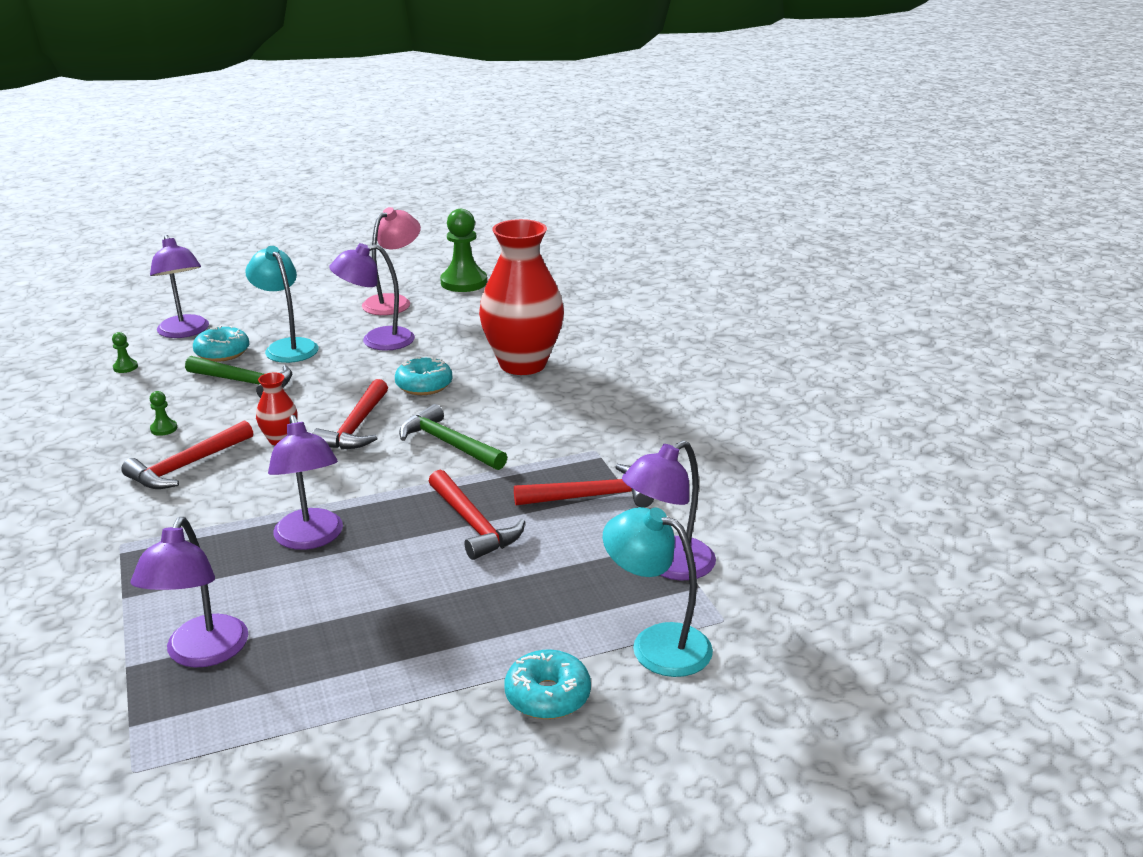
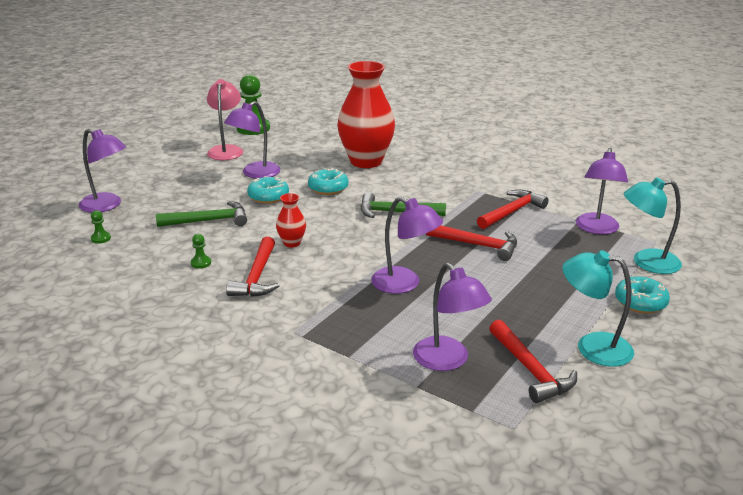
camera: 35 degrees left, 0 degrees up
(222, 353) = (159, 209): turquoise donut -> turquoise donut (268, 197)
(287, 347) = (200, 193): turquoise lamp -> turquoise lamp (592, 347)
(356, 427) = (326, 221): red hammer -> red hammer (530, 370)

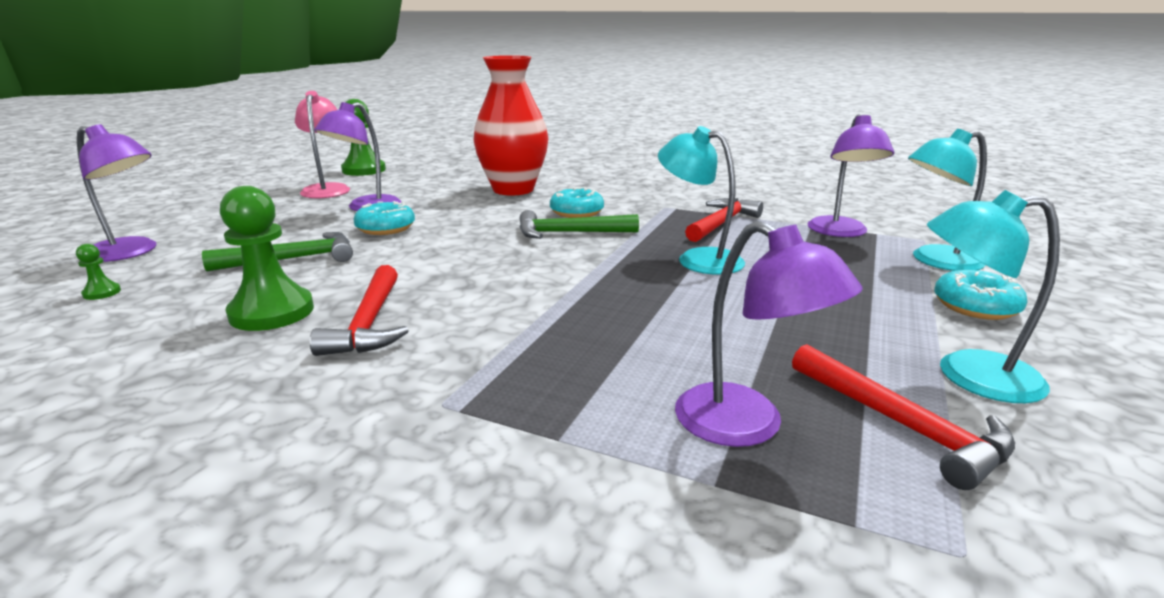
camera: 10 degrees left, 5 degrees down
(201, 263) = (272, 312): green pawn -> green pawn, size x2.32
(292, 243) = (425, 276): red vase -> none
(328, 188) = (469, 216): turquoise donut -> turquoise donut (576, 212)
(404, 284) = (615, 313): purple lamp -> none
(477, 245) = (698, 259): red hammer -> turquoise lamp

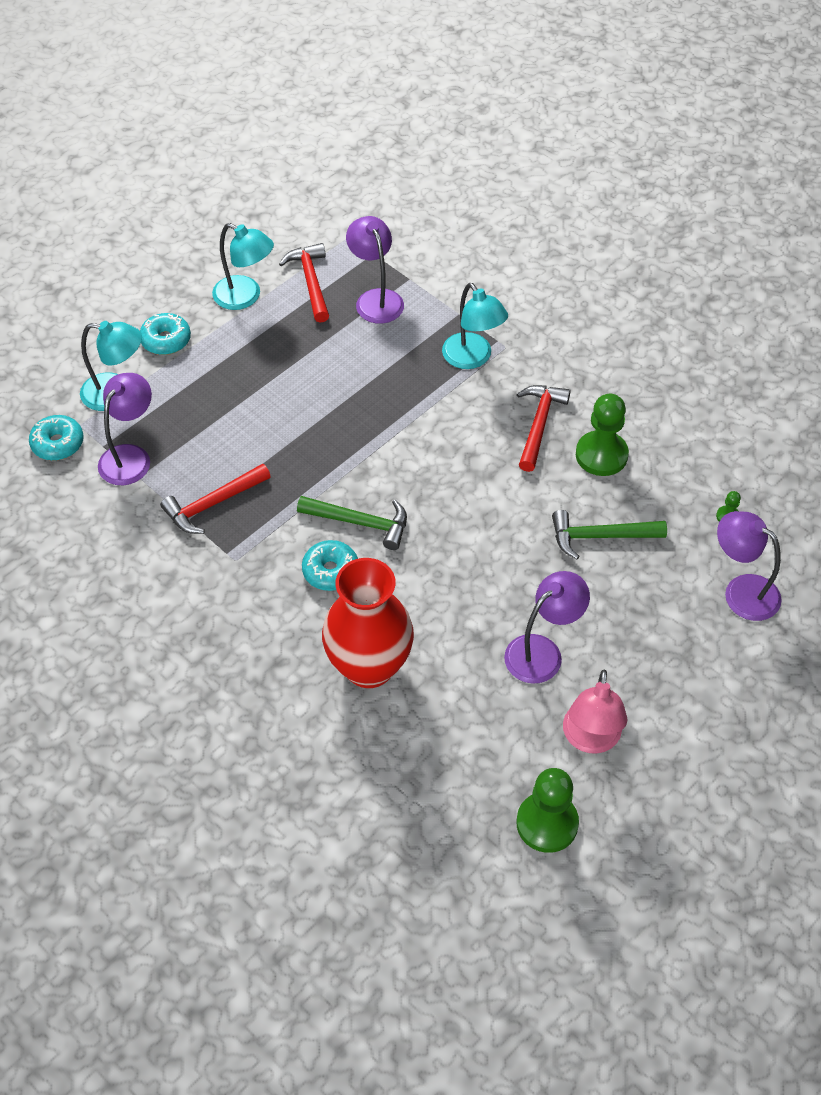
camera: 160 degrees left, 30 degrees up
(386, 228) = (523, 583): turquoise donut -> turquoise donut (58, 444)
(698, 259) = (285, 445): turquoise lamp -> turquoise lamp (472, 358)

